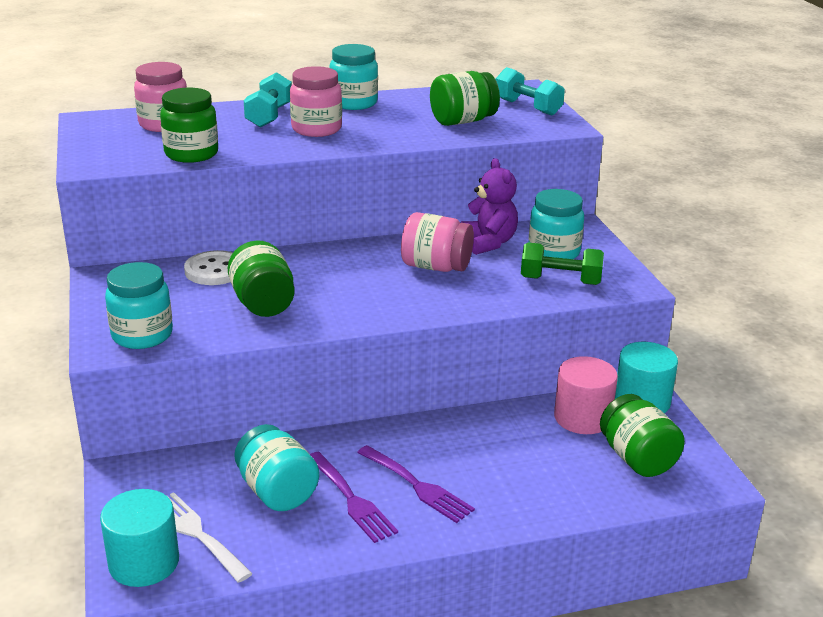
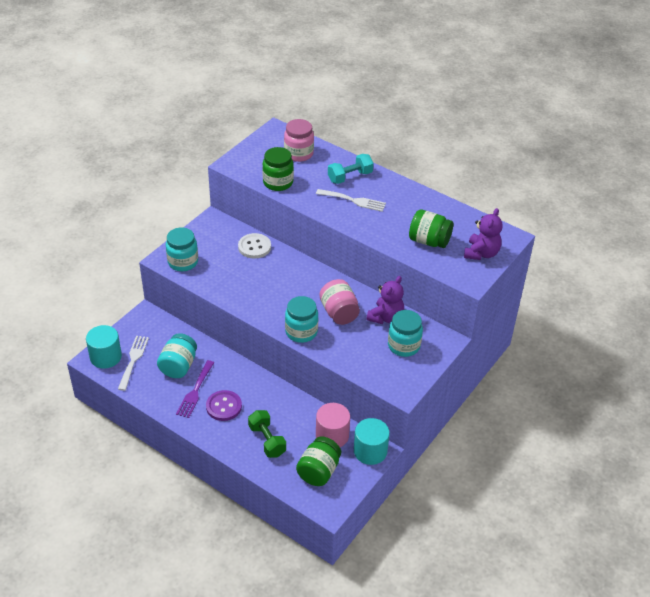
camera: 50 degrees right, 15 degrees up
(263, 304) = (243, 279): green jar -> none
(316, 129) = (354, 200): pink jar -> white fork
(353, 103) = (403, 192): turquoise jar -> turquoise jar (301, 332)
(417, 486) = (224, 406): purple fork -> purple button
(527, 107) = (481, 253): turquoise dumbbell -> purple teddy bear
(560, 281) = (375, 363): green dumbbell -> green dumbbell (267, 440)

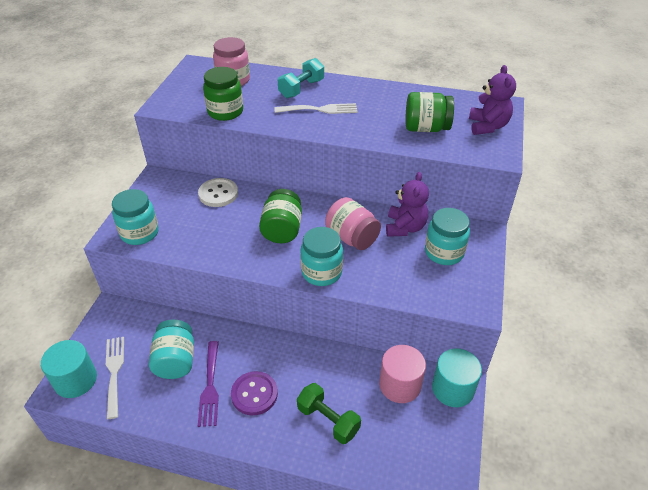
camera: 20 degrees left, 0 degrees up
(318, 471) = (410, 438): green jar -> green jar (282, 230)

